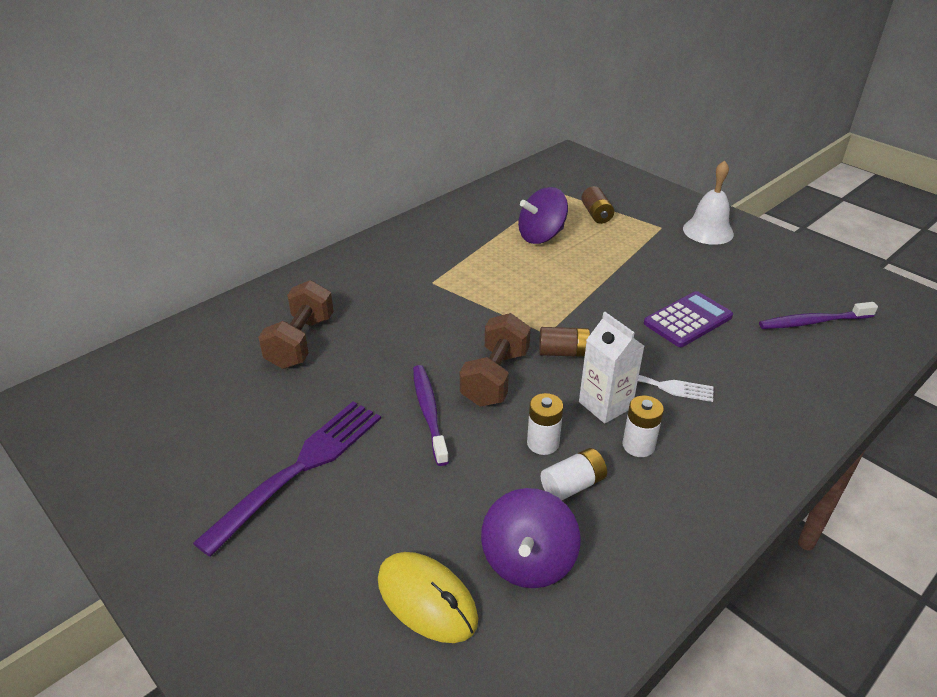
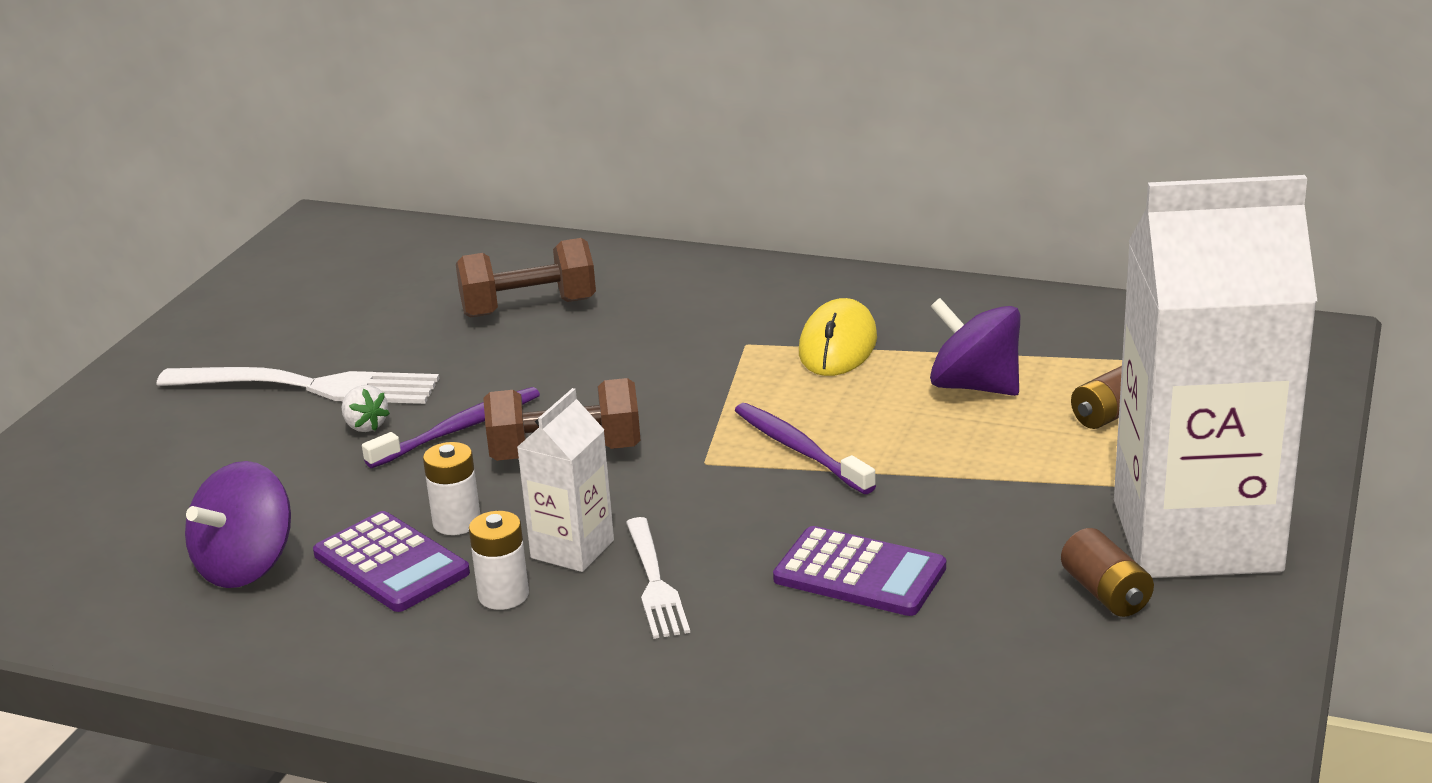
camera: 65 degrees right, 10 degrees down
(300, 468) = (309, 386): purple fork -> white fork
(384, 454) = (365, 426): none -> white strawberry
(427, 599) = (161, 520): yellow mouse -> yellow mouse (838, 345)
(528, 561) = (246, 566): purple spinning top -> purple spinning top turned 45 degrees counterclockwise
(563, 352) = (668, 487): brown battery -> brown battery (1106, 593)
(572, 485) = (391, 564): white battery -> purple calculator
(708, 231) = (1196, 536): white bell -> white carton
(813, 322) = (986, 706): purple toothbrush -> purple toothbrush (799, 450)

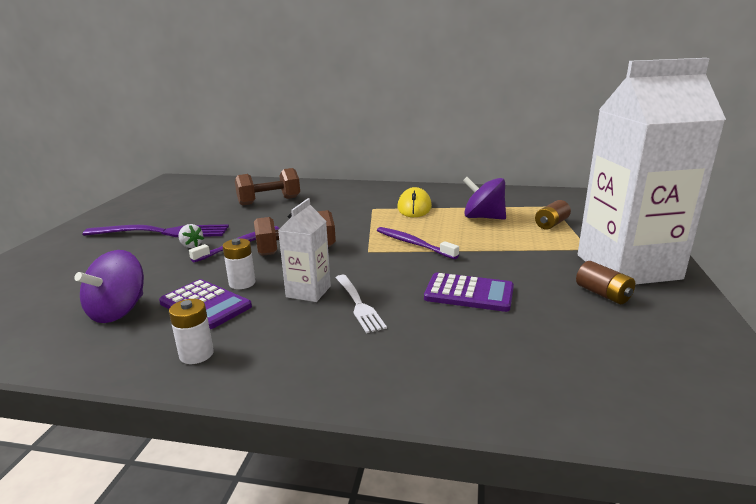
camera: 10 degrees left, 5 degrees down
(309, 386) = (163, 232): white fork -> purple fork
(503, 595) = (273, 316): white battery -> white battery (196, 354)

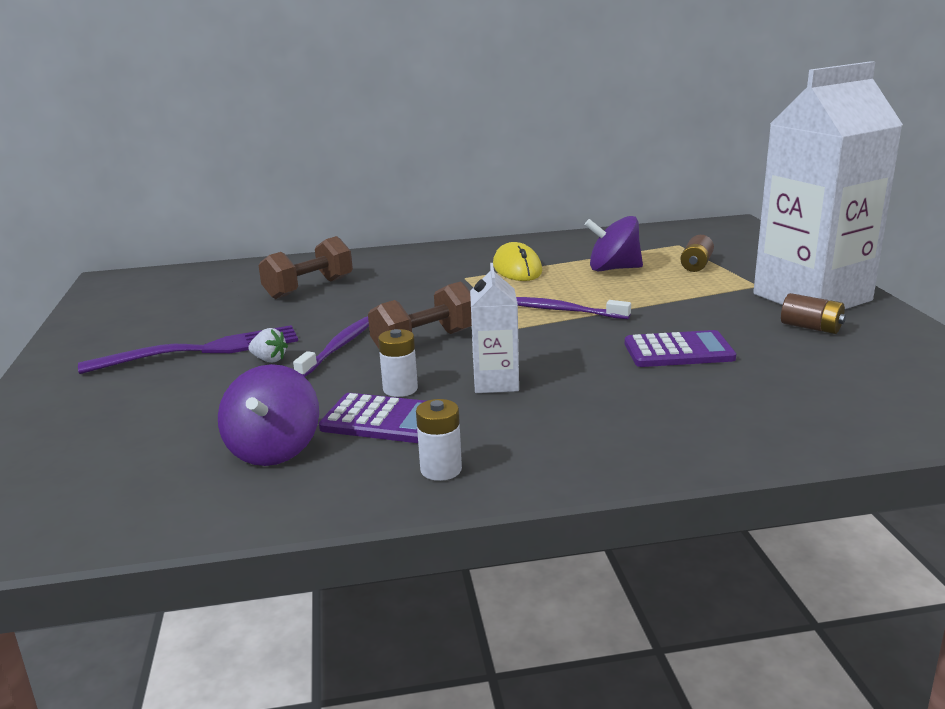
camera: 20 degrees left, 0 degrees up
(358, 304) = (570, 384): white fork -> none

